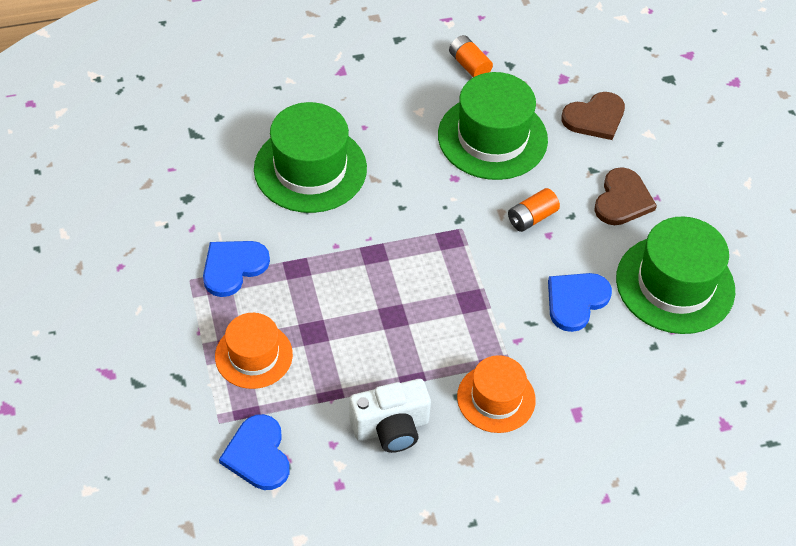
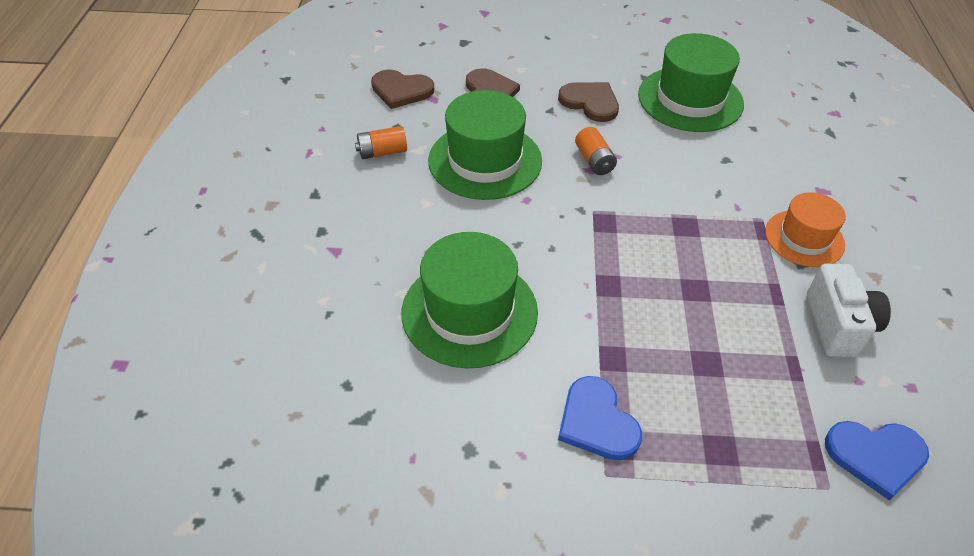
camera: 70 degrees left, 5 degrees down
(253, 355) = (733, 429): orange hat -> none
(563, 53) = (401, 90): none -> brown heart
(576, 301) = (698, 159): blue heart -> none

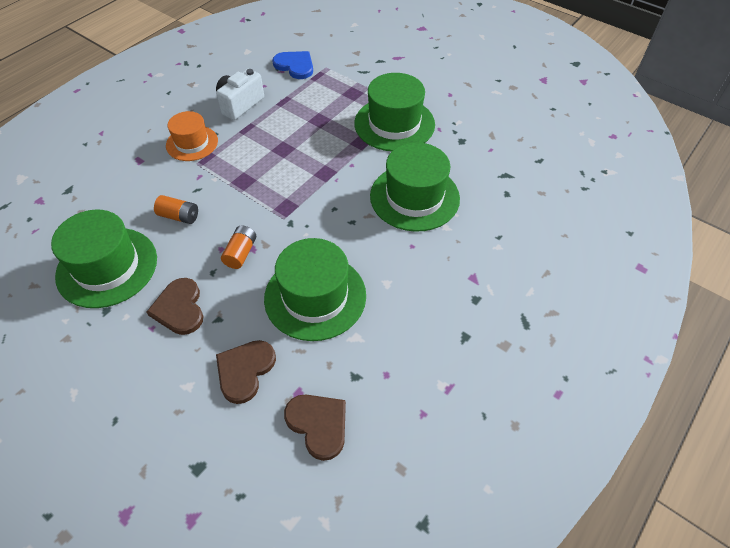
camera: 145 degrees left, 5 degrees up
(382, 152) = (387, 351): orange battery -> orange battery (179, 216)
(597, 422) = (394, 124): blue heart -> green hat

